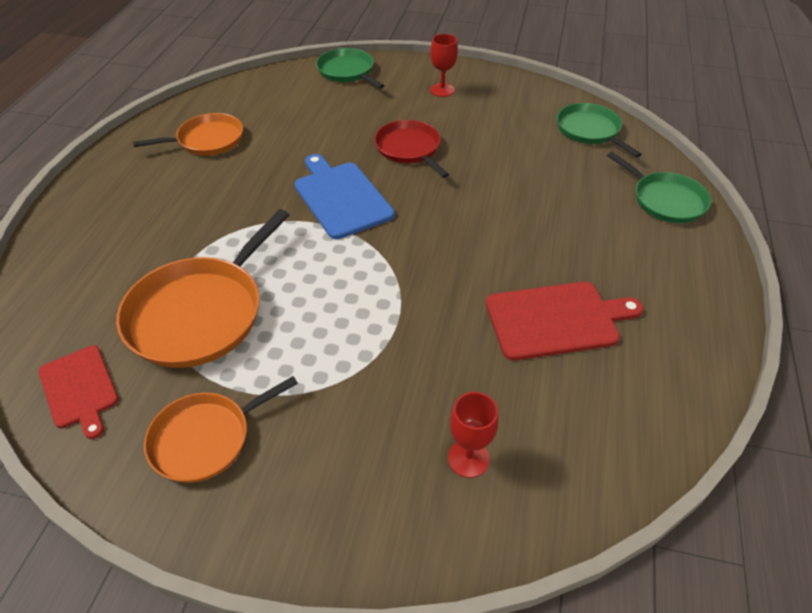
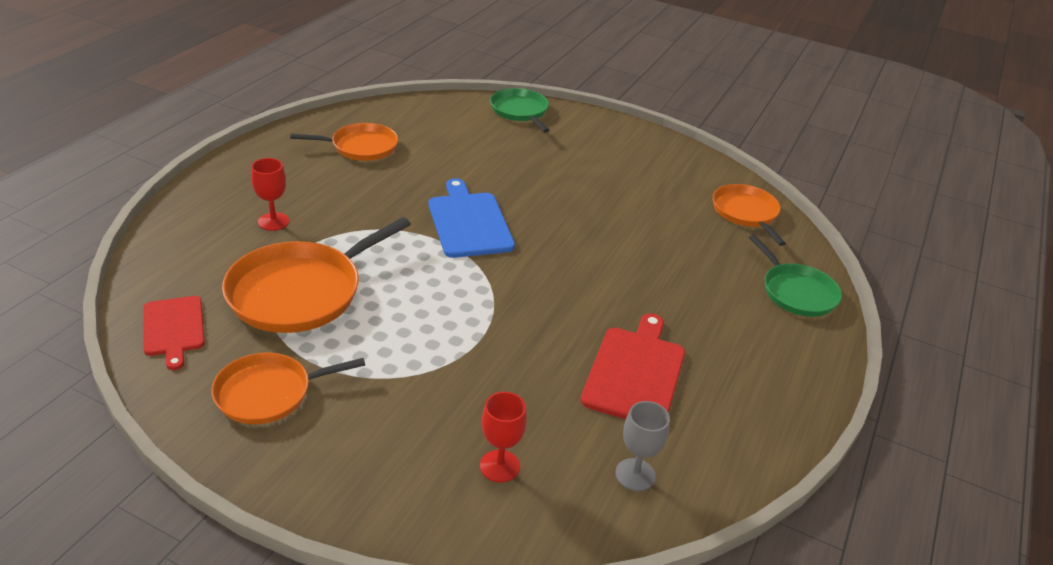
camera: 10 degrees right, 10 degrees down
(409, 149) = (553, 193): red pan -> none
(442, 90) = (608, 146): red goblet -> red goblet (273, 221)
(556, 319) = (635, 372): red cutting board -> red cutting board turned 75 degrees counterclockwise
(590, 130) = (746, 213): green pan -> orange pan
(599, 431) = (635, 474): none -> grey goblet

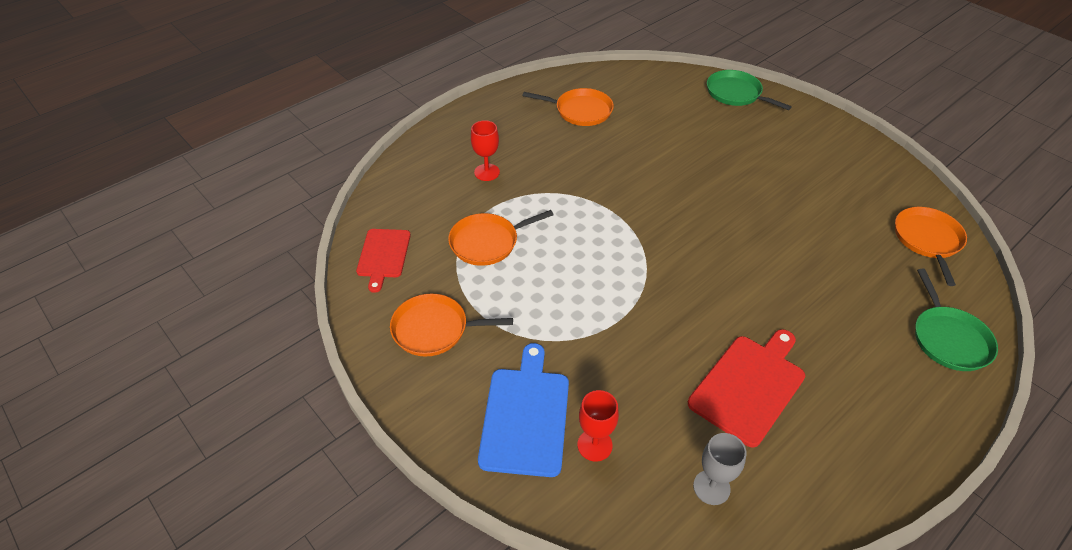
camera: 25 degrees right, 10 degrees up
(301, 292) = (487, 242): orange pan -> orange pan, size x0.62
(469, 222) = (649, 201): blue cutting board -> blue cutting board (525, 416)
(520, 111) = (736, 93): green pan -> green pan turned 45 degrees counterclockwise

